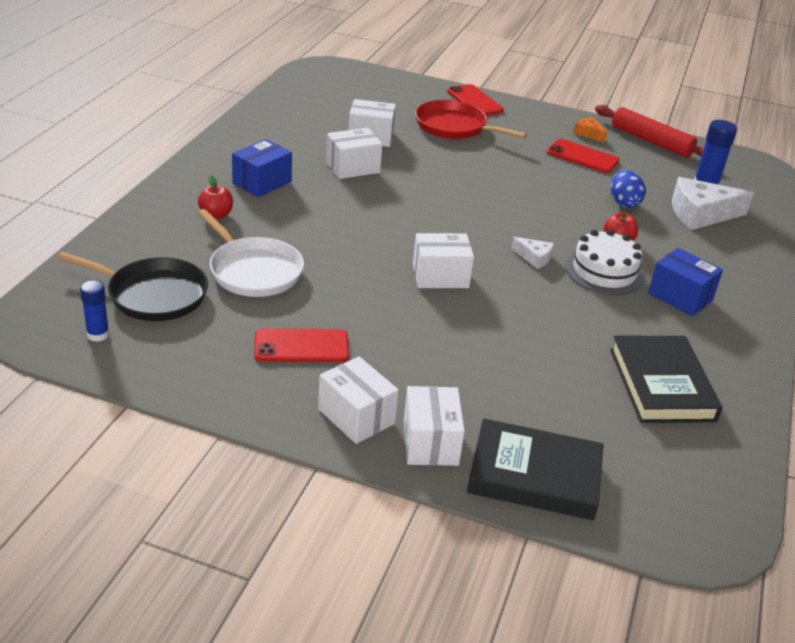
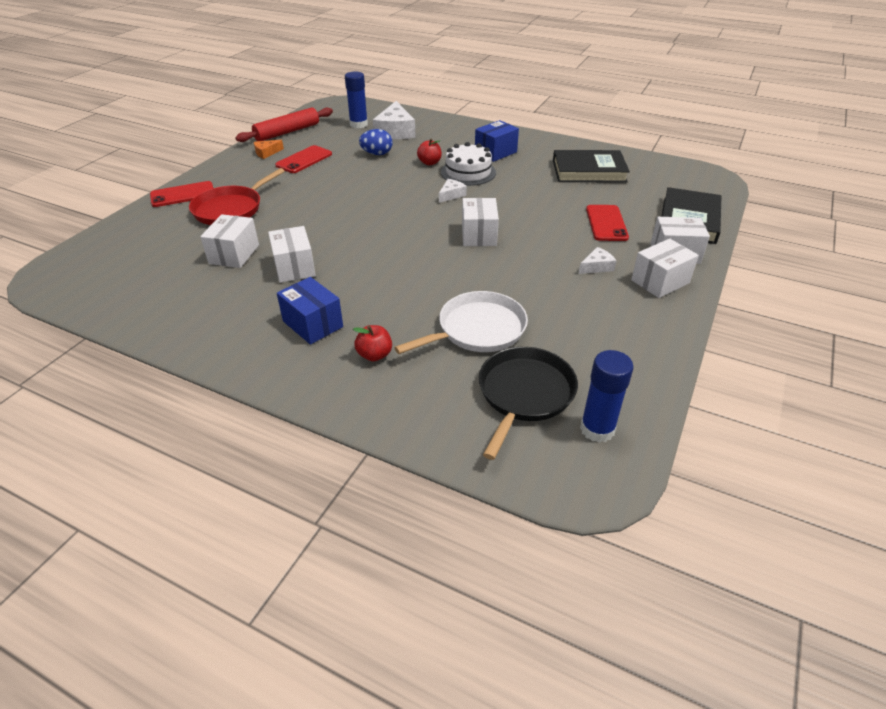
camera: 80 degrees left, 5 degrees up
(98, 334) = (597, 429): blue glue stick -> blue glue stick, size x1.53
(301, 346) = (585, 304): red phone -> red phone (606, 223)
(384, 364) = (597, 267): none -> white cheese

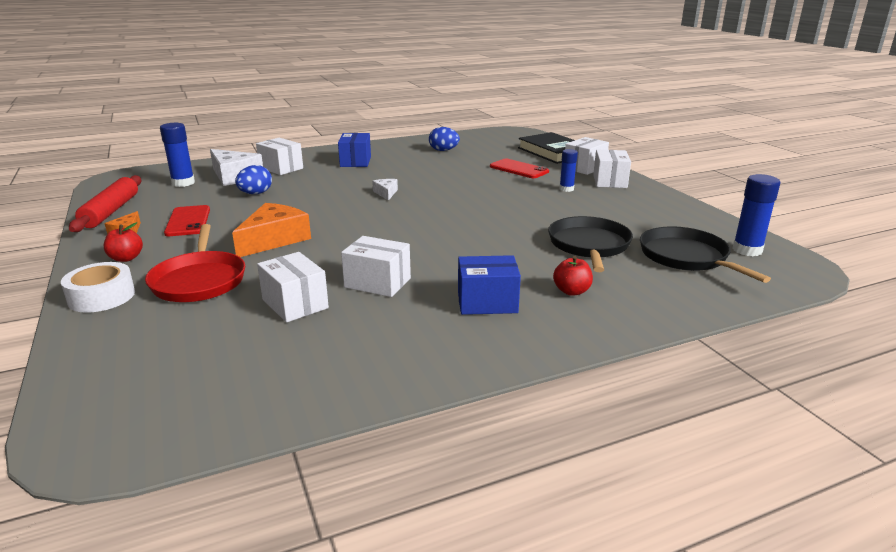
camera: 50 degrees left, 15 degrees down
(183, 195) = (102, 297): red phone -> white tape
(314, 199) = (274, 239): none -> orange cheese
(429, 163) = (318, 183): red apple -> red apple (126, 258)
(468, 172) = (364, 178): white cake -> none
(477, 329) = (589, 245): white pan -> black pan
(479, 235) = (463, 204): white box -> white box (281, 168)
(588, 171) = (443, 150): black book -> blue egg
(597, 267) = (566, 189): white cheese -> blue glue stick

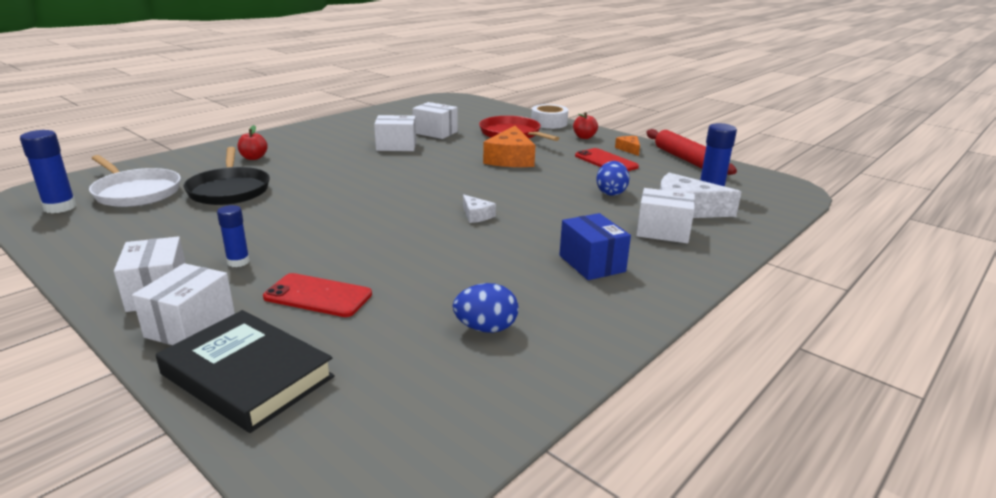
camera: 155 degrees right, 0 degrees up
(487, 302) = (314, 146): blue box -> none
(686, 257) = (136, 192): black pan -> white pan

